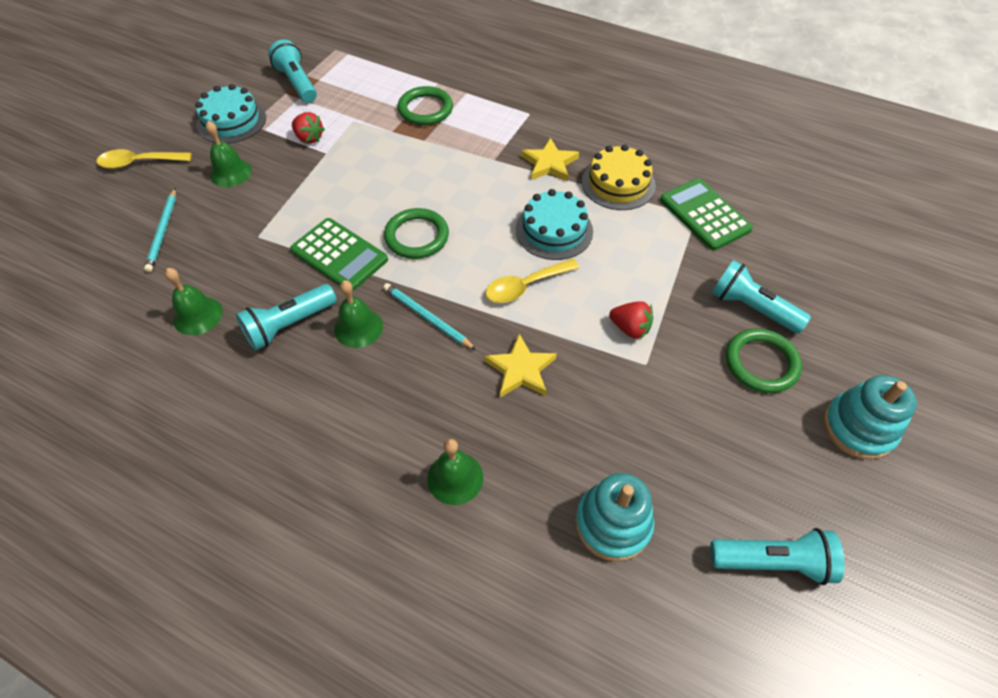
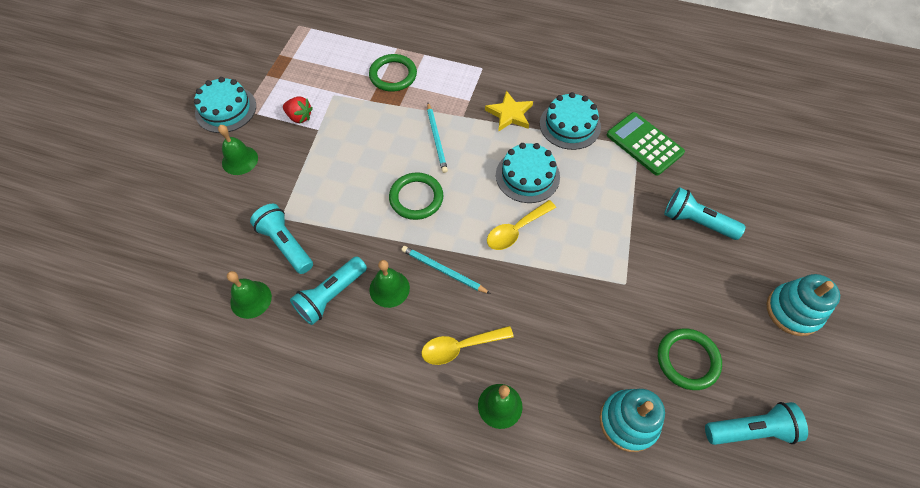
camera: 10 degrees left, 5 degrees up
(139, 163) = (154, 162): yellow spoon -> yellow spoon (460, 347)
(163, 231) = (197, 225): turquoise pencil -> turquoise pencil (436, 139)
(297, 83) = (274, 64): turquoise flashlight -> turquoise flashlight (286, 244)
(339, 255) = (356, 225): green calculator -> none
(520, 369) = (529, 304): yellow star -> none
(618, 183) = (570, 125): yellow cake -> turquoise cake
(630, 328) = (607, 254): red strawberry -> none
(761, 363) = (712, 268): green ring -> green ring (687, 360)

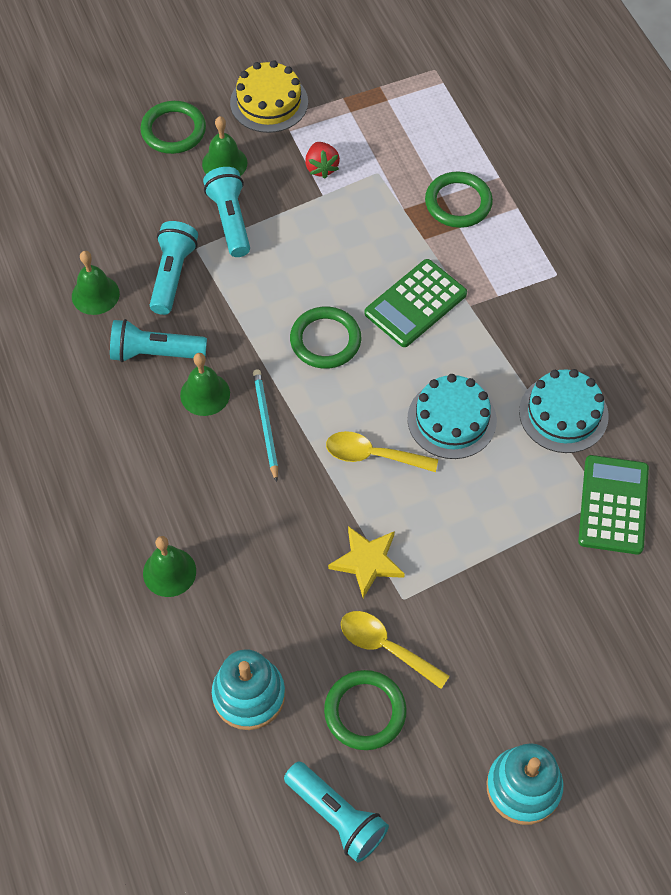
camera: 50 degrees right, 0 degrees up
(184, 169) = (173, 130): none -> green ring
(226, 109) = (269, 102): turquoise cake -> yellow cake
(436, 139) = (415, 304): turquoise pencil -> green calculator
(460, 347) = (198, 497): yellow spoon -> yellow spoon (385, 647)
(510, 114) = (518, 346): yellow star -> yellow star (367, 562)
(696, 222) = (552, 623): turquoise flashlight -> turquoise flashlight (230, 220)

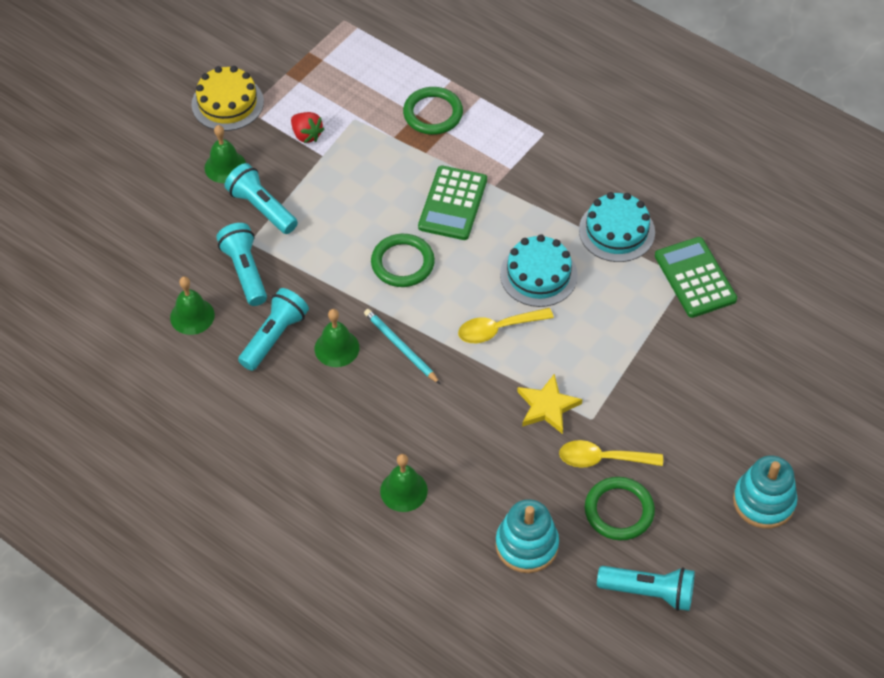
camera: 30 degrees left, 5 degrees down
(155, 353) = (274, 337): turquoise flashlight -> turquoise flashlight turned 150 degrees clockwise
(173, 130) = (163, 160): green ring -> none

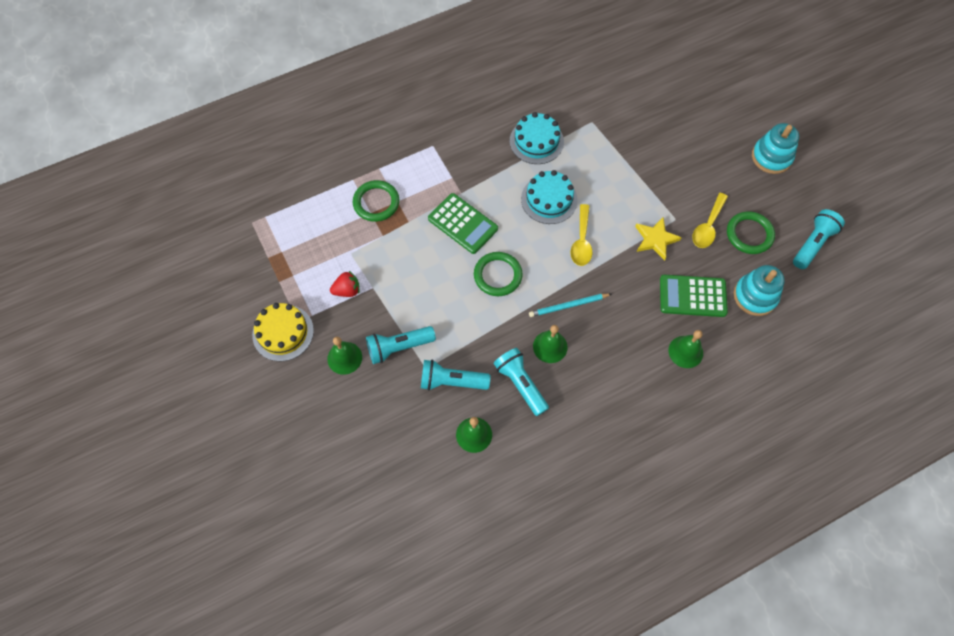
camera: 65 degrees left, 10 degrees up
(695, 278) = (594, 117): green calculator -> green calculator (692, 296)

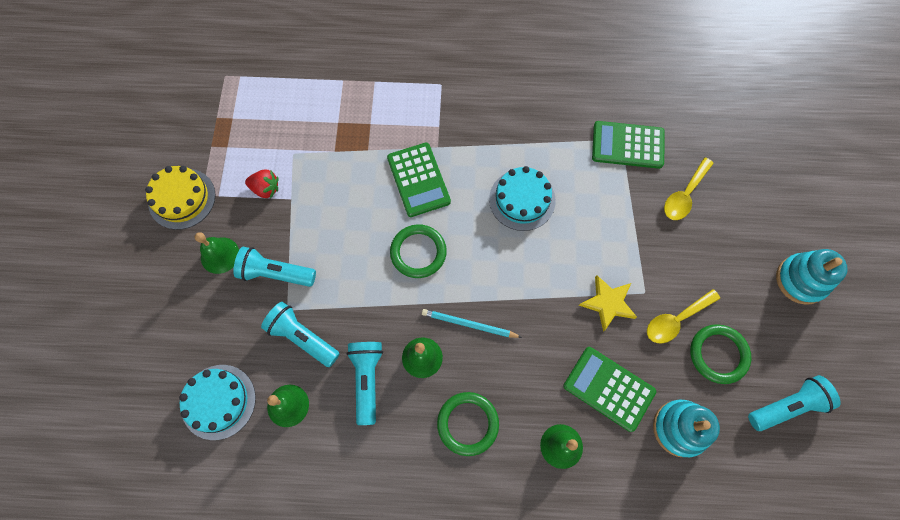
camera: 30 degrees right, 5 degrees up
(376, 202) = (349, 115): green ring -> green ring (468, 423)
(536, 141) = (548, 131): turquoise cake -> turquoise cake (218, 401)
(581, 241) = (527, 263): yellow spoon -> yellow spoon (684, 195)
(599, 123) = (627, 145): none -> green calculator

